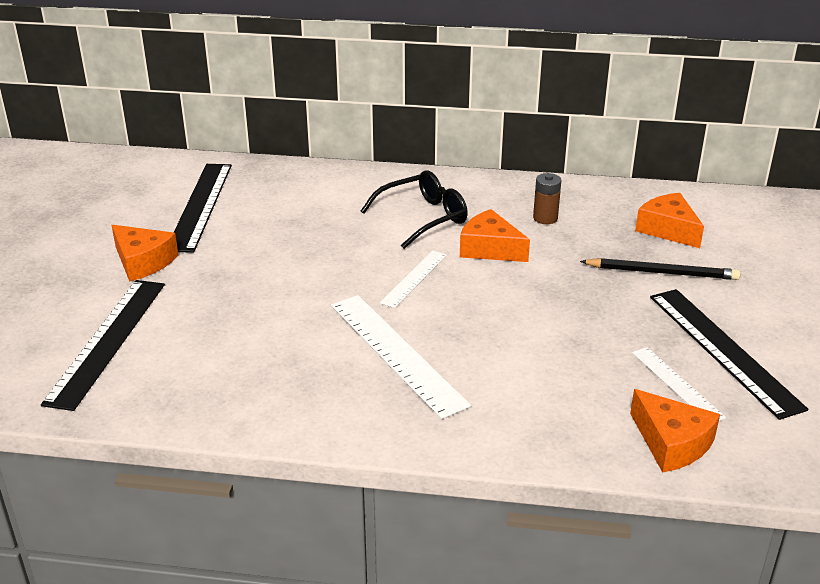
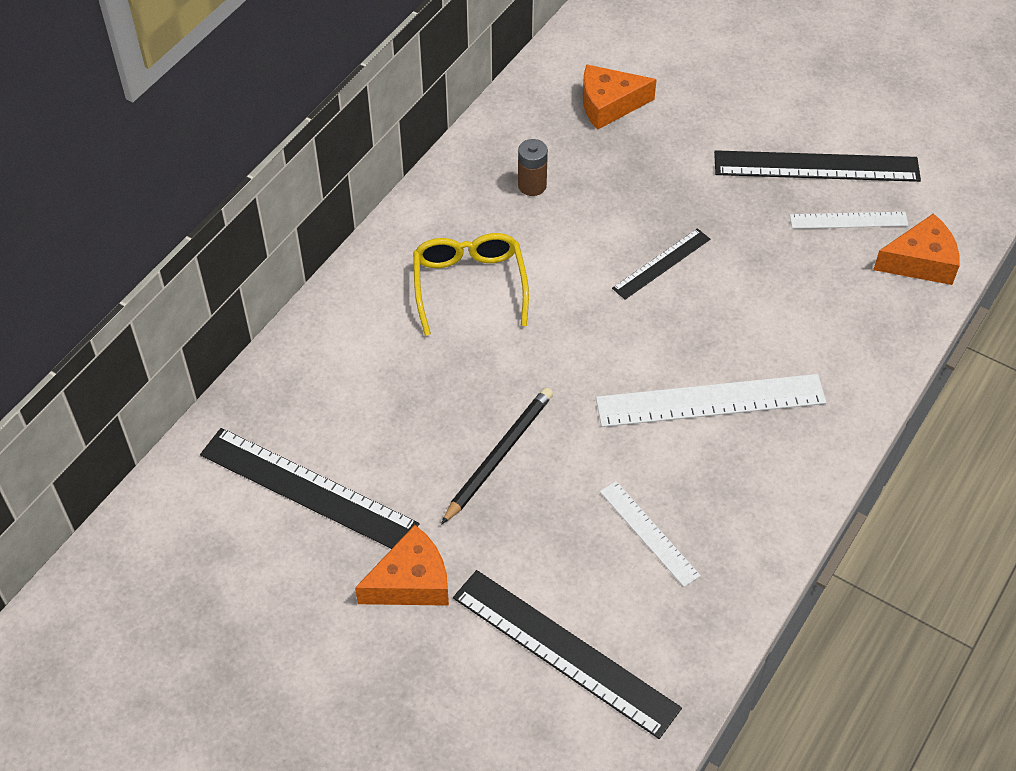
camera: 65 degrees left, 20 degrees up
(414, 278) = (587, 338): white ruler -> white ruler (649, 533)
(423, 218) = (469, 285): black glasses -> yellow glasses
(490, 248) = (565, 255): orange cheese -> none
(523, 294) = (661, 263): none -> black ruler
(662, 272) = (680, 146): black pencil -> black pencil (499, 455)

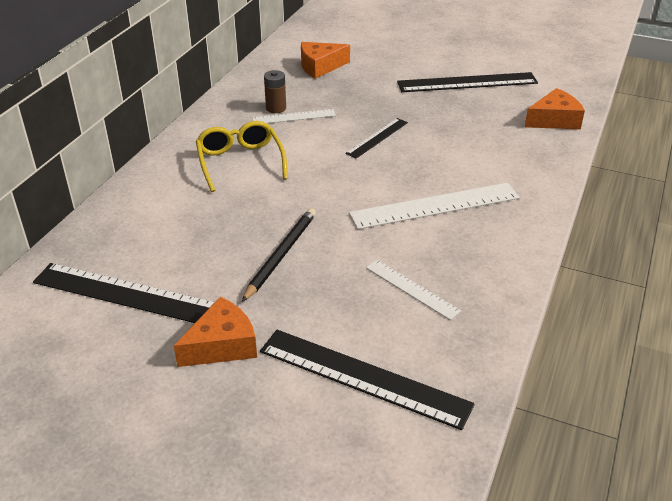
camera: 10 degrees left, 15 degrees down
(848, 220) = (498, 105): white ruler -> white ruler (294, 117)

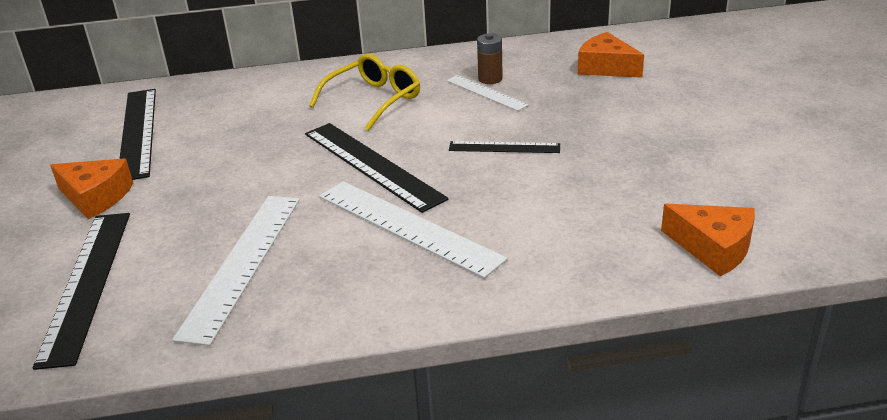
camera: 60 degrees right, 5 degrees down
(281, 255) = (243, 175): black pencil -> none
(411, 289) = (242, 263): white ruler -> white ruler, size x1.79
(467, 82) = (711, 157): black ruler -> black ruler (372, 165)

